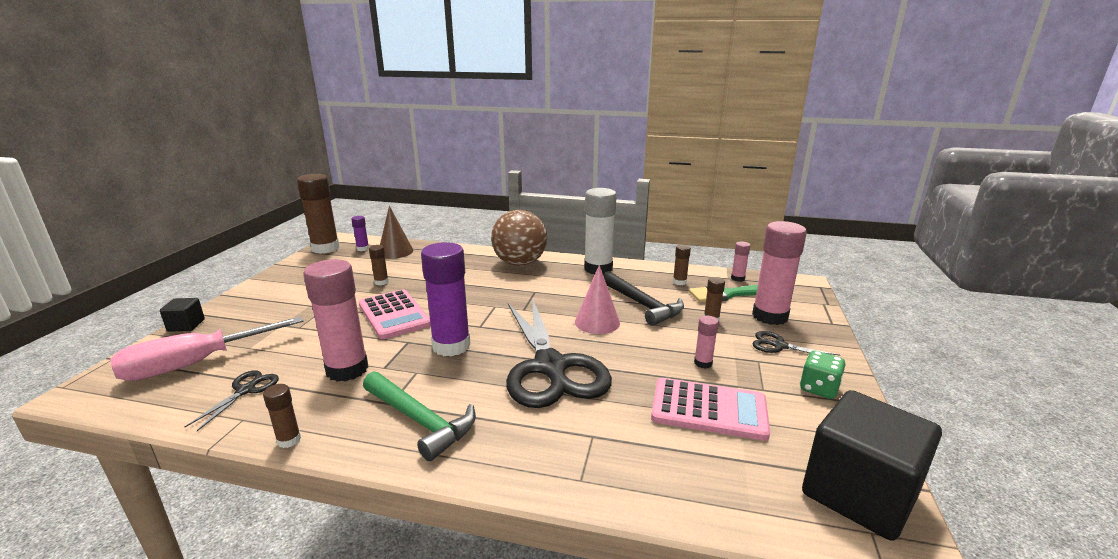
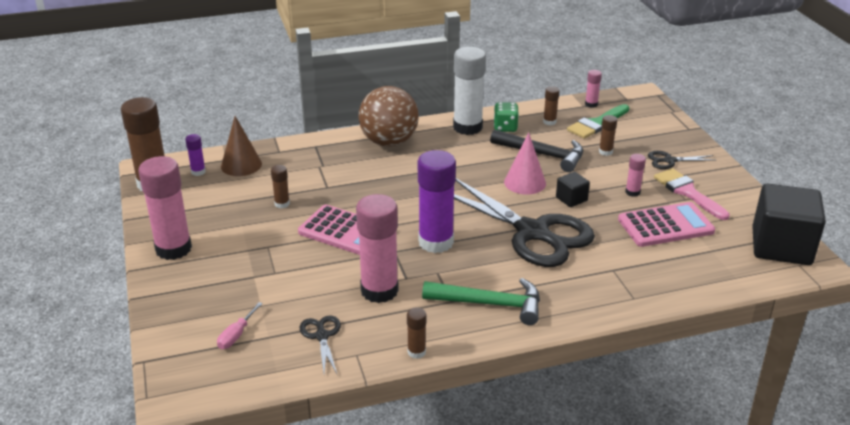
camera: 30 degrees left, 10 degrees up
(186, 325) = (157, 310): black cube -> black cube (571, 199)
(195, 364) = (236, 335): pink screwdriver -> pink screwdriver, size x0.43
(770, 316) = (644, 136): pink glue stick -> pink glue stick (173, 249)
(772, 383) = (688, 192): none -> pink brush
(818, 388) = (717, 186): green dice -> green dice (505, 127)

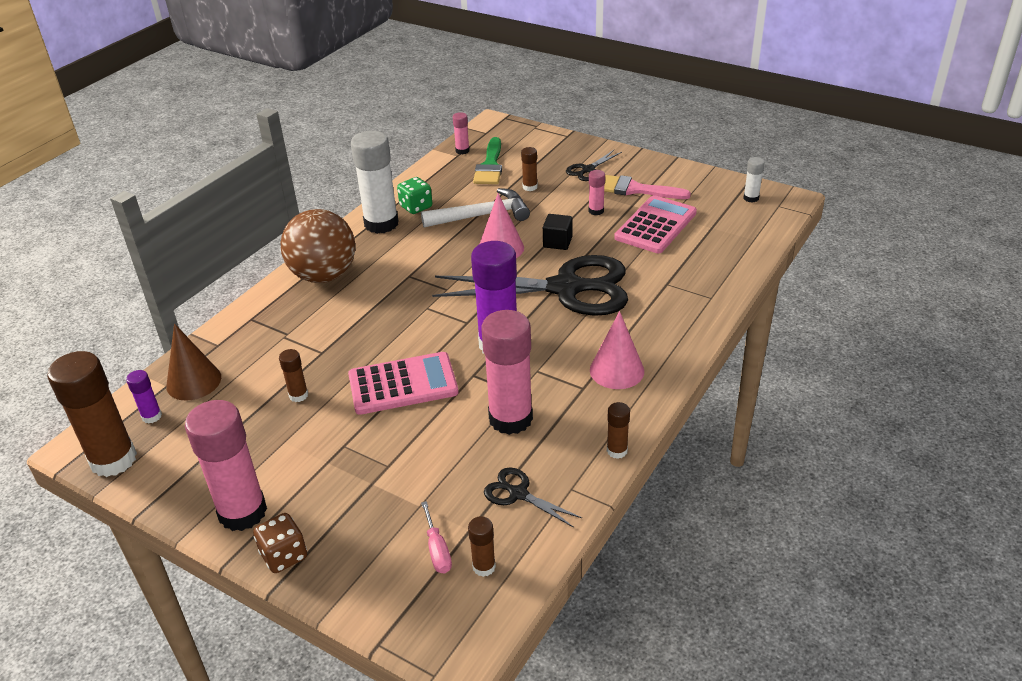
camera: 40 degrees left, 5 degrees up
(162, 284) = (284, 555): none -> brown dice
(490, 304) = (616, 370): green hammer -> pink cone
(542, 154) = (482, 215): black hammer -> white hammer
(549, 122) = (448, 183): brown glue stick -> brown glue stick (484, 567)
(781, 246) = (751, 198): black cube -> white glue stick

